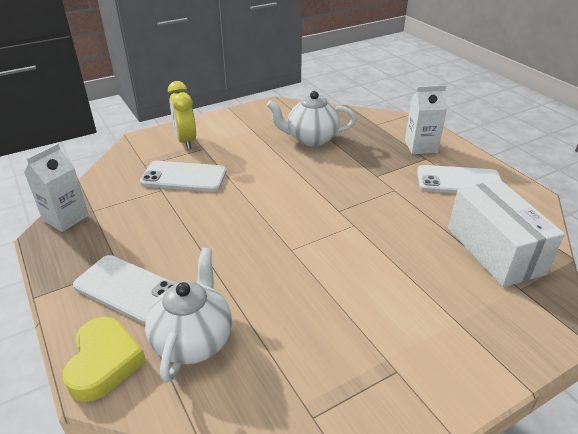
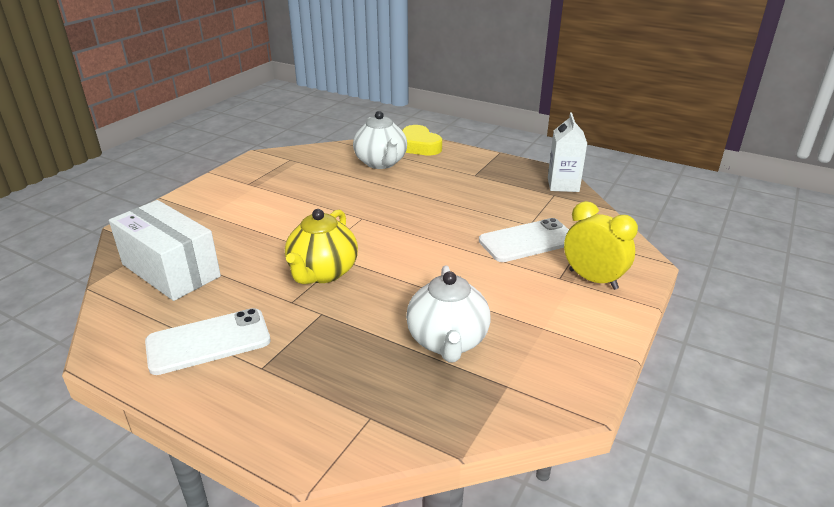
camera: 150 degrees right, 5 degrees down
(128, 289) = (451, 168): white phone -> none
(311, 139) = (447, 341): white teapot -> white teapot turned 120 degrees clockwise
(361, 204) = (322, 273): none -> yellow teapot
(420, 146) = (275, 389): white carton -> none

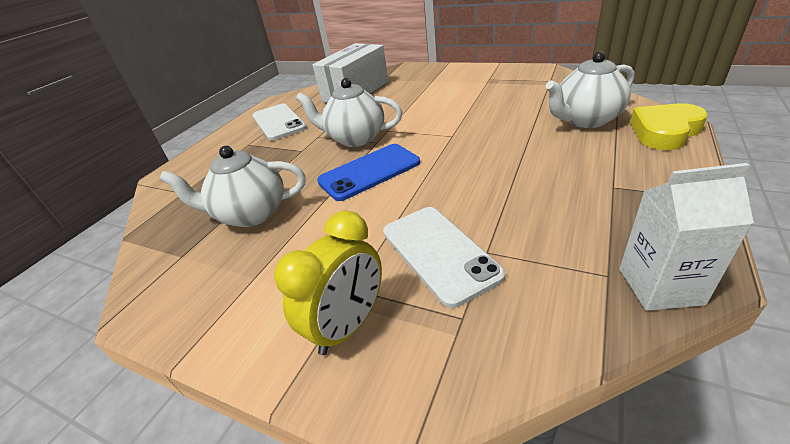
camera: 90 degrees right, 5 degrees up
(322, 273) = (355, 138): yellow teapot -> white teapot
(403, 265) = (369, 172): none -> blue phone

